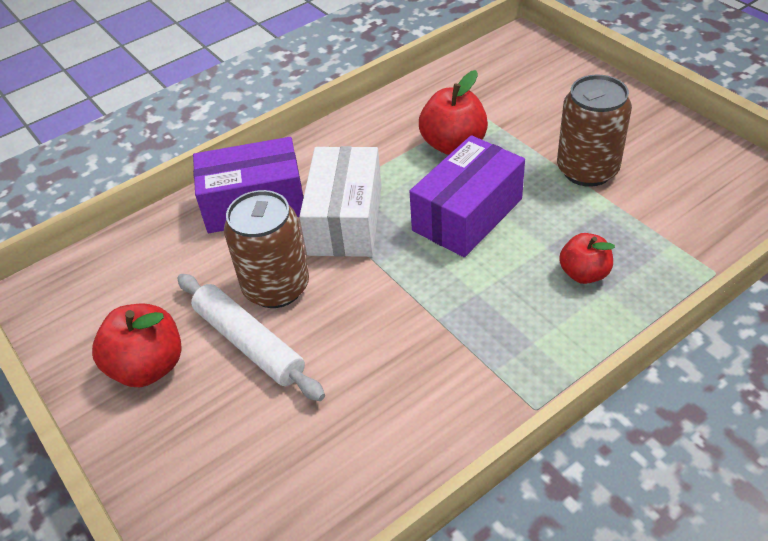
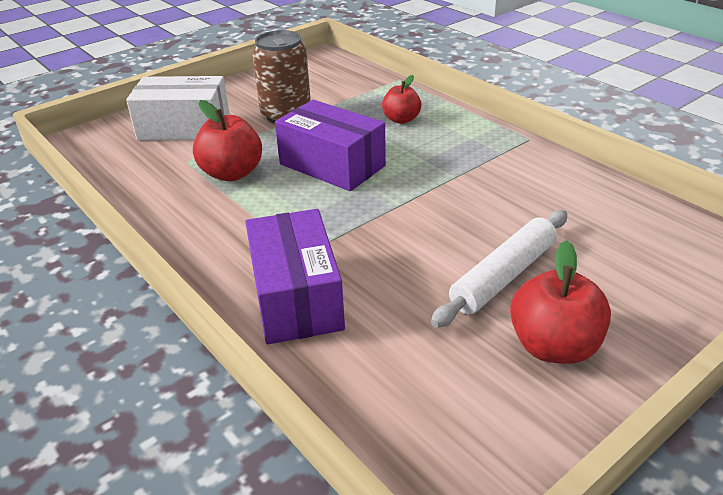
camera: 95 degrees left, 10 degrees down
(276, 287) = (428, 266): brown can -> none
(345, 220) = (332, 230): white box -> white box (184, 128)

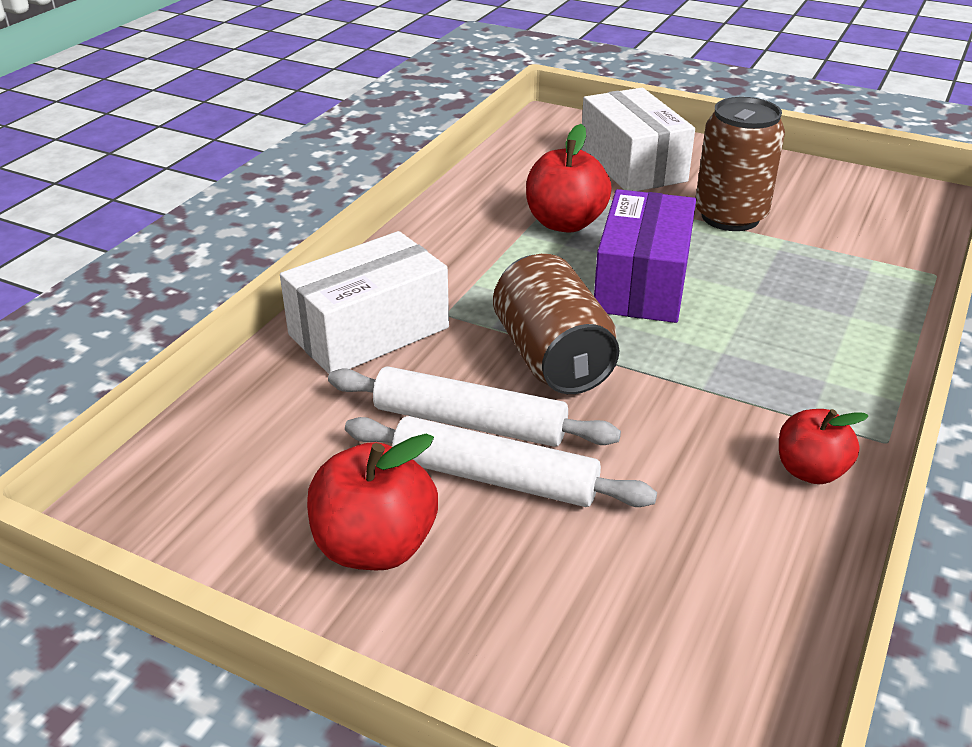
camera: 65 degrees right, 0 degrees up
(296, 297) = (369, 331): purple box -> white box
(389, 220) = (552, 357): none -> brown can
(401, 119) = (815, 306): red apple -> red apple (810, 471)
(440, 273) = (469, 422): none -> white rolling pin

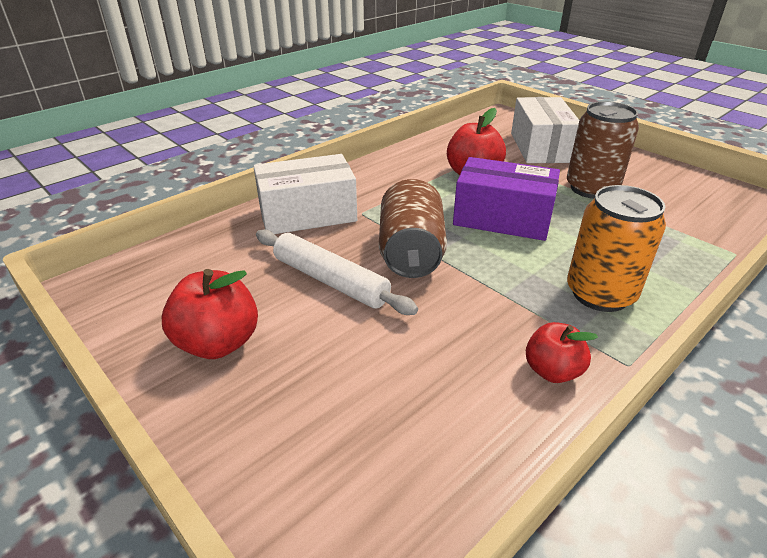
camera: 20 degrees right, 0 degrees up
(495, 478) = (322, 319): white rolling pin -> none
(642, 283) = (502, 218): purple box -> purple box turned 75 degrees clockwise
(813, 361) = (600, 294): none -> orange can

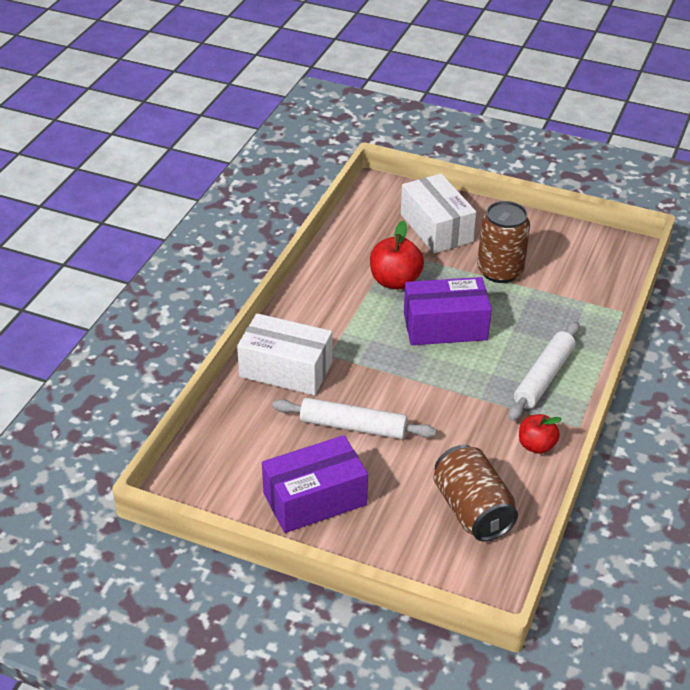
camera: 25 degrees left, 5 degrees up
(218, 343) = (315, 499): red apple -> purple box
(307, 214) = (286, 369): white box -> white box turned 60 degrees clockwise
(411, 252) = (395, 382): brown can -> brown can (472, 510)
(600, 294) = (543, 377): orange can -> white rolling pin

